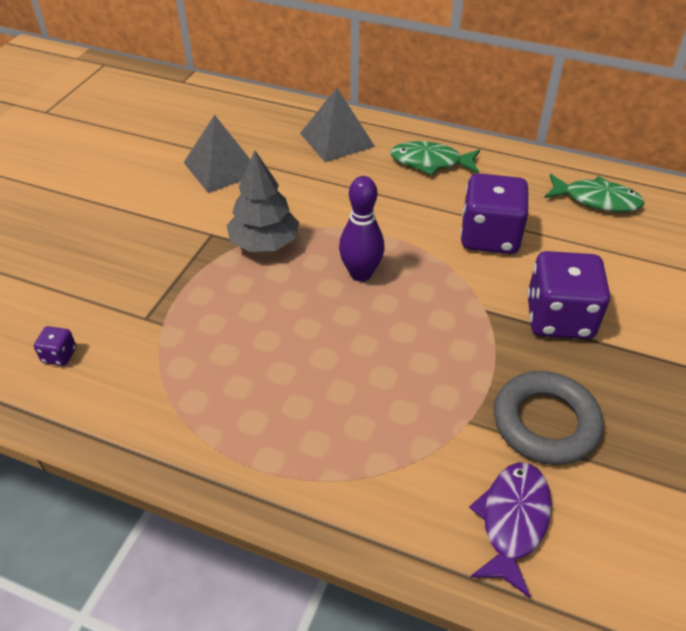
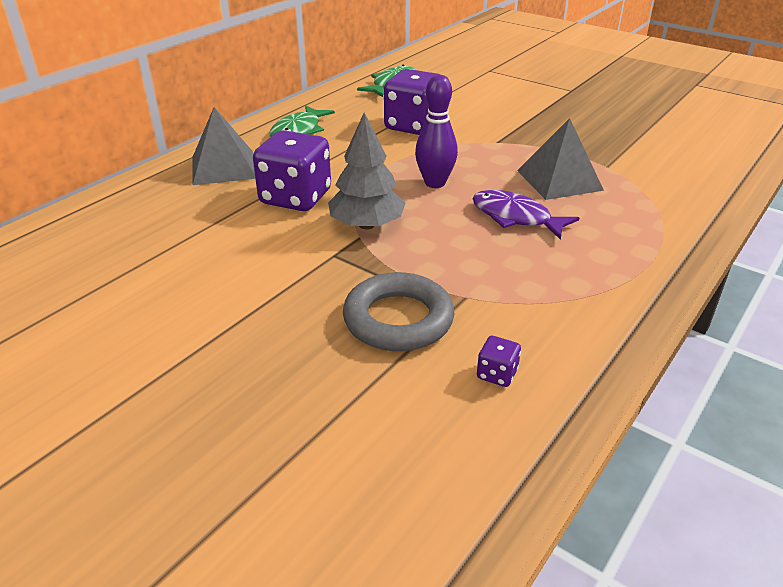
camera: 75 degrees left, 10 degrees down
(222, 167) = (216, 237): grey pyramid -> grey pyramid (559, 180)
(512, 521) = (691, 167): purple fish -> purple fish (515, 217)
(545, 423) = (609, 142): grey ring -> grey ring (398, 319)
(559, 318) = (513, 120): purple dice -> purple dice (295, 197)

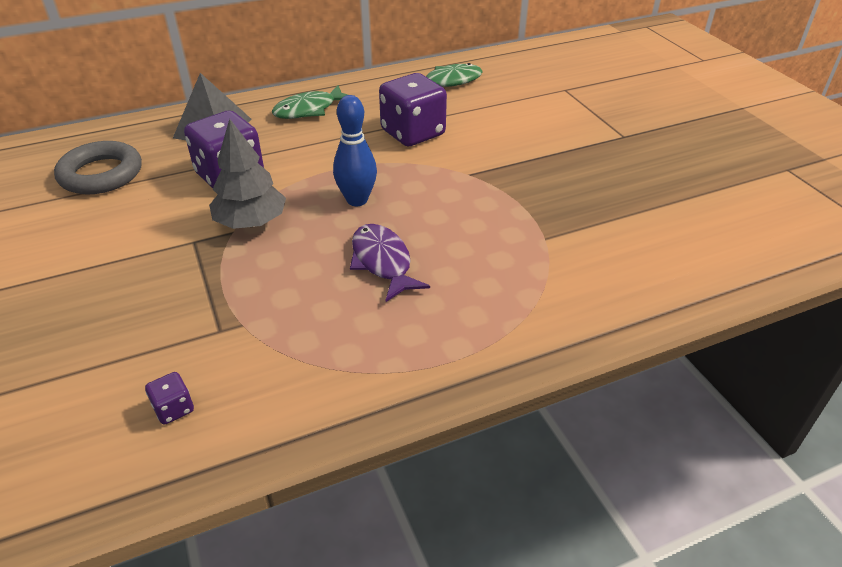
camera: 30 degrees right, 5 degrees up
(398, 319) = (166, 322): grey ring -> grey ring (101, 174)
(435, 183) = (357, 200): purple bowling pin -> blue bowling pin
(559, 180) = (475, 236): grey pyramid -> none

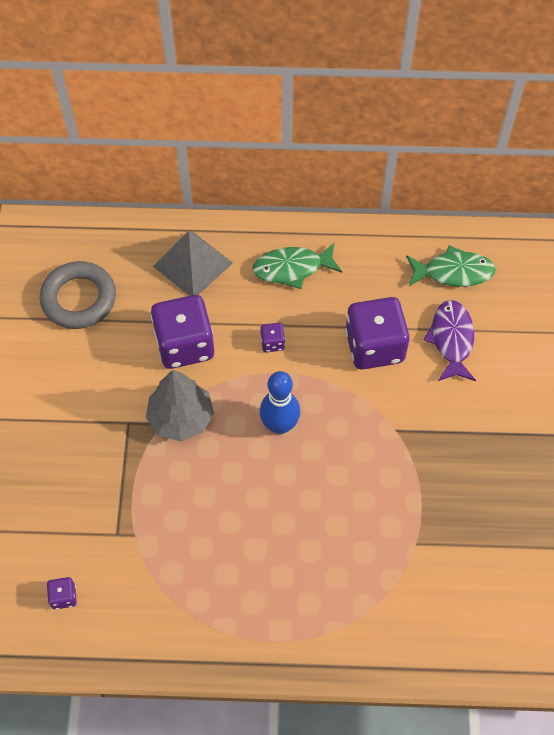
camera: 25 degrees right, 20 degrees up
(317, 153) = (272, 343): none -> purple dice
(382, 262) = (266, 513): purple fish -> purple fish (451, 340)

